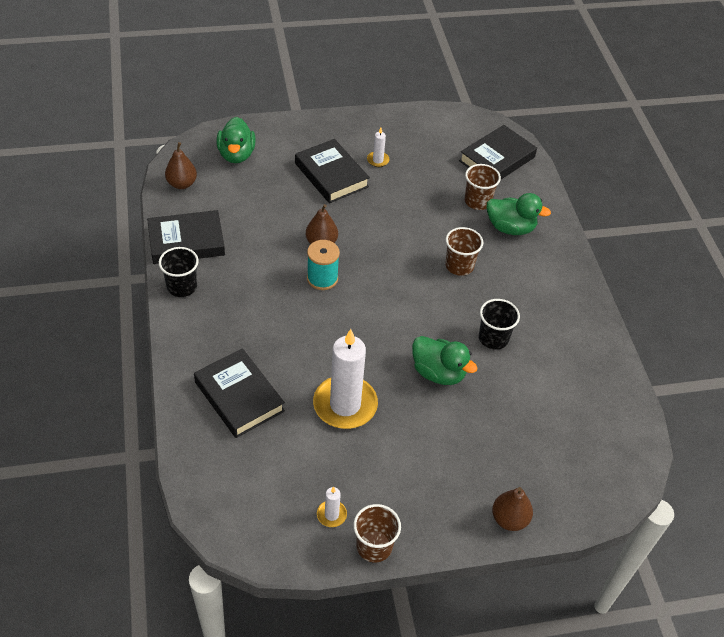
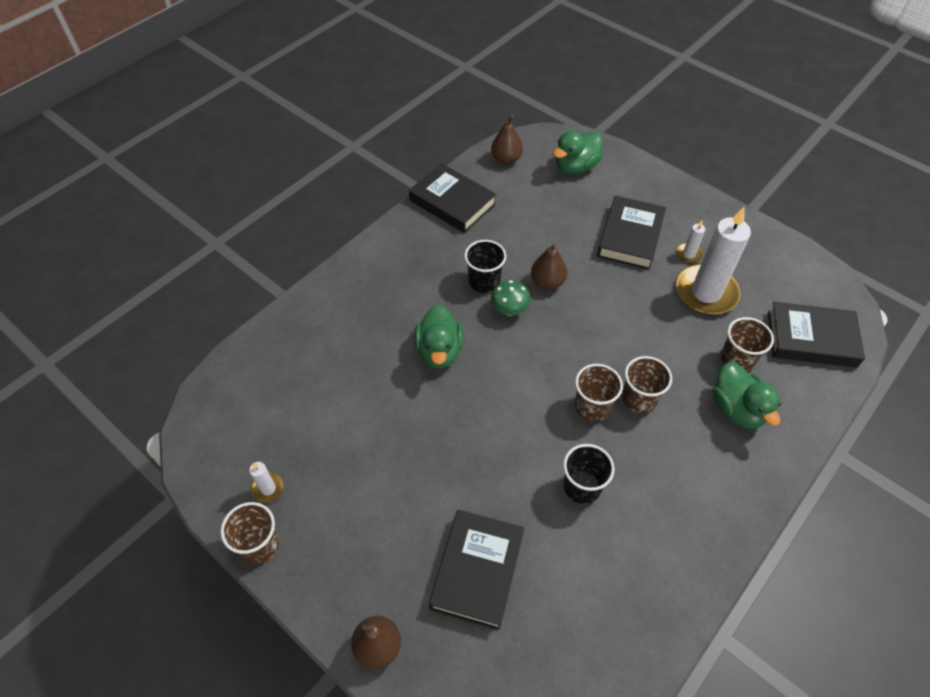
camera: 55 degrees right, 5 degrees up
(182, 286) = (405, 231): black cup -> black cup (484, 281)
(239, 396) = (333, 341): black book -> black book (477, 570)
(322, 278) = (509, 310): turquoise spool -> green mushroom
(345, 405) = (391, 419): white candle -> white candle (706, 292)
(438, 373) = (494, 467): green duck -> green duck (439, 351)
(442, 292) = (592, 406): none -> brown cup

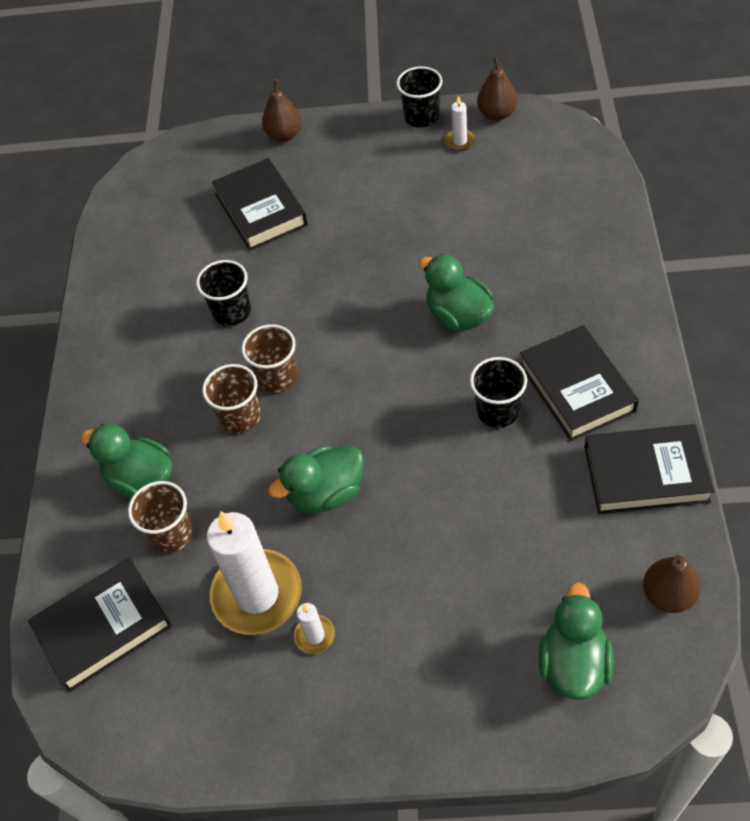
camera: 145 degrees right, 0 degrees up
(260, 545) = (421, 117): brown cup -> black cup
(509, 310) = (441, 403): green mushroom -> none
(547, 282) = (436, 463): brown pear -> brown pear (497, 114)
(624, 313) = (326, 493): none -> green duck
(630, 237) = (403, 603): black book -> black book (576, 387)

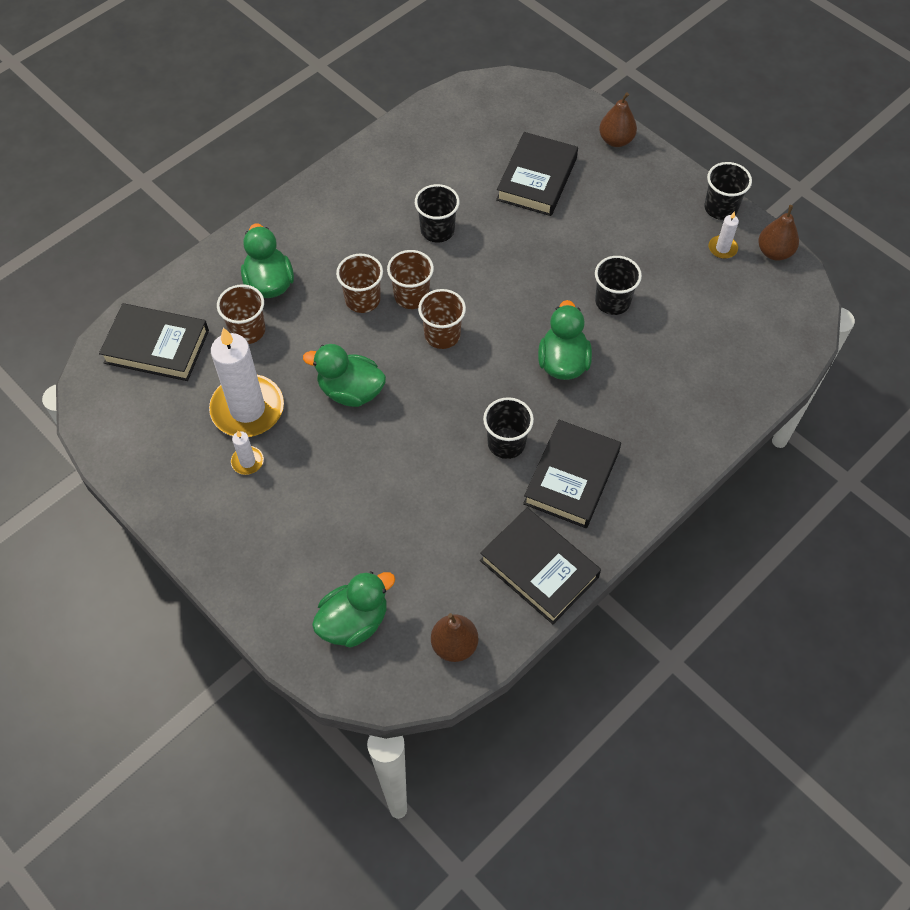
camera: 40 degrees right, 5 degrees up
(341, 382) = (442, 335): none -> brown cup
(434, 242) = (612, 301): none -> black cup

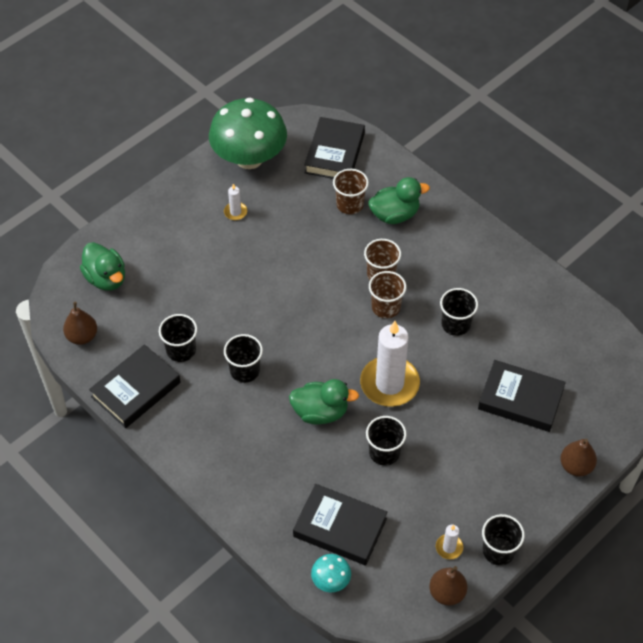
camera: 90 degrees right, 5 degrees down
(151, 447) = (249, 158): none -> green mushroom
(247, 409) = (280, 209): white candle -> white candle (389, 384)
(350, 391) = (294, 270): green duck -> none
(442, 335) = (347, 328): brown cup -> none
(476, 518) = (181, 350): none -> black cup
(571, 477) = (212, 414): black book -> black book (340, 527)
(776, 353) = (331, 580): none -> turquoise mushroom

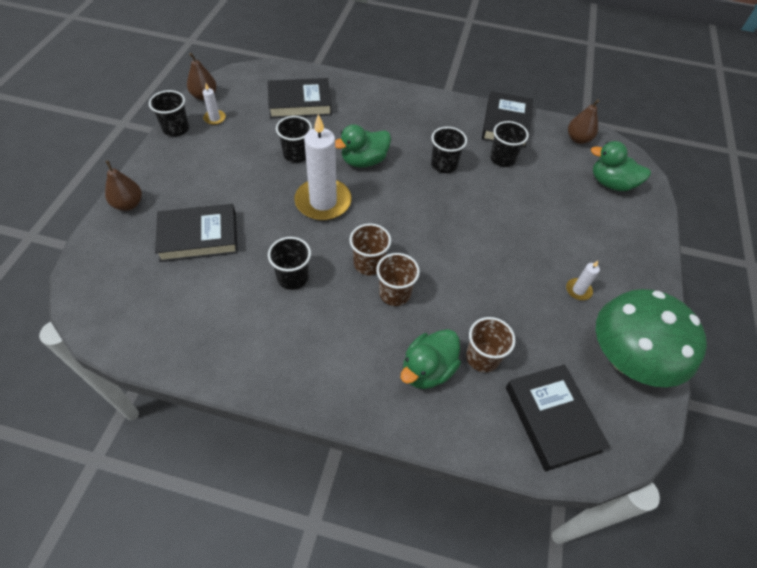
camera: 145 degrees right, 0 degrees up
(331, 580) = (287, 77): turquoise mushroom -> none

